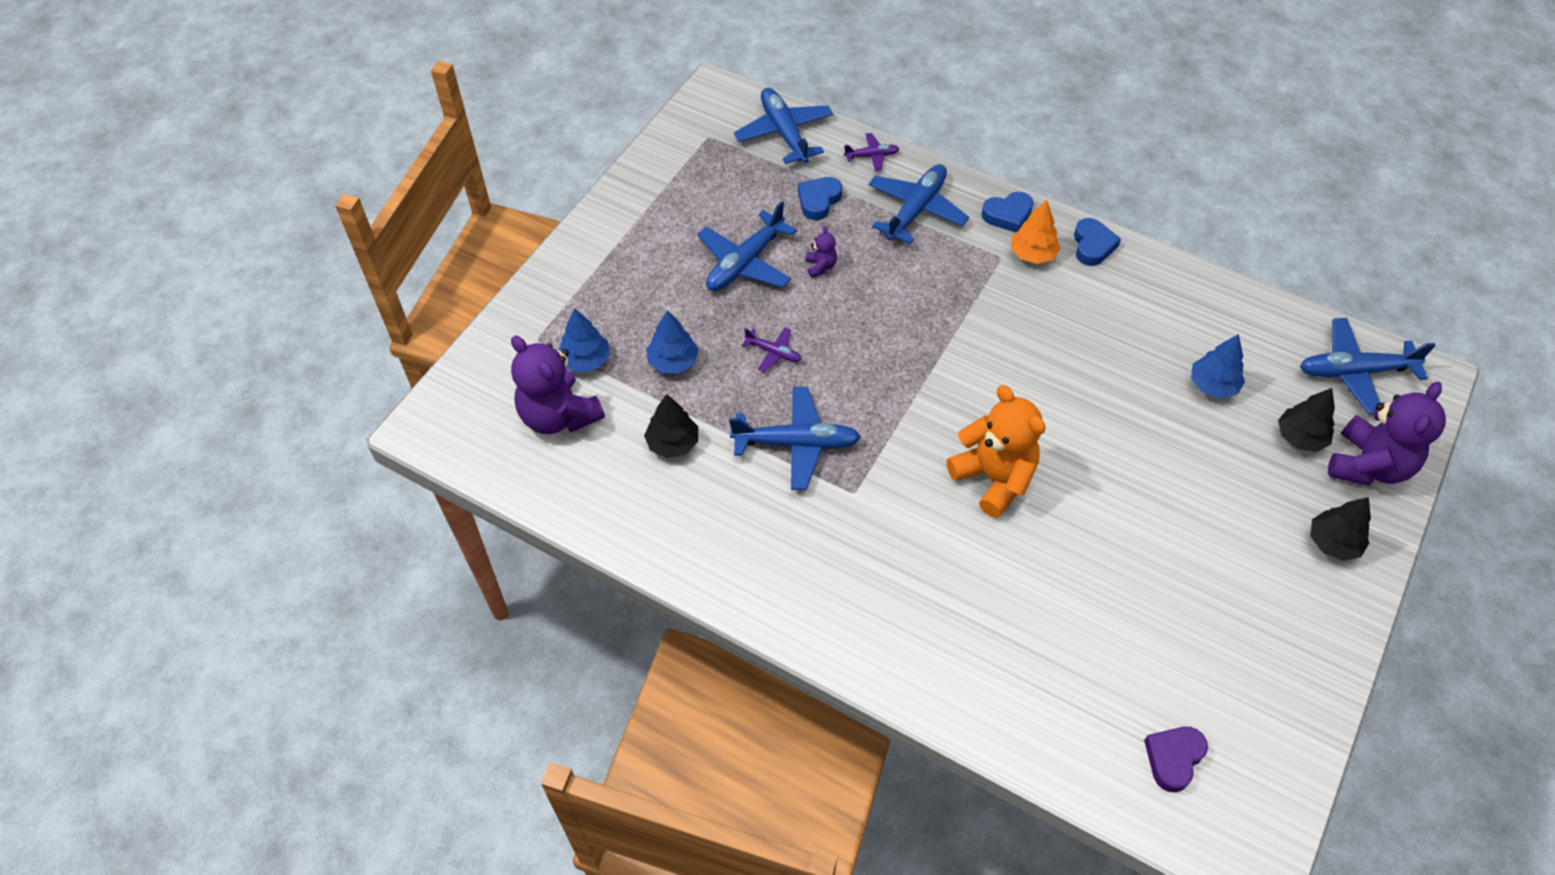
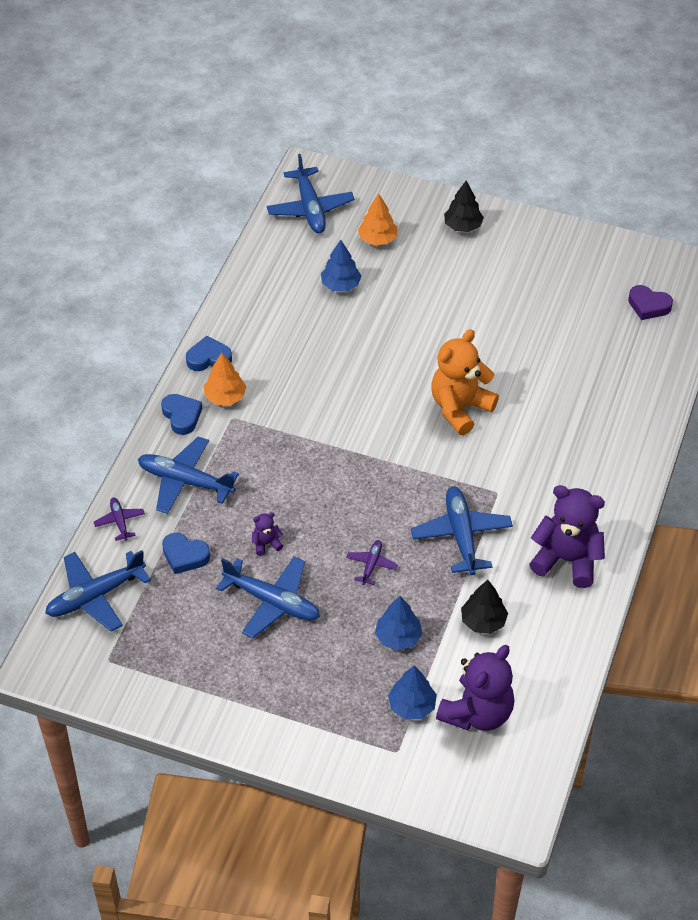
camera: 100 degrees left, 5 degrees down
(1300, 437) = (377, 239): black tree -> orange tree
(1368, 465) = (393, 206): purple teddy bear -> purple teddy bear (567, 560)

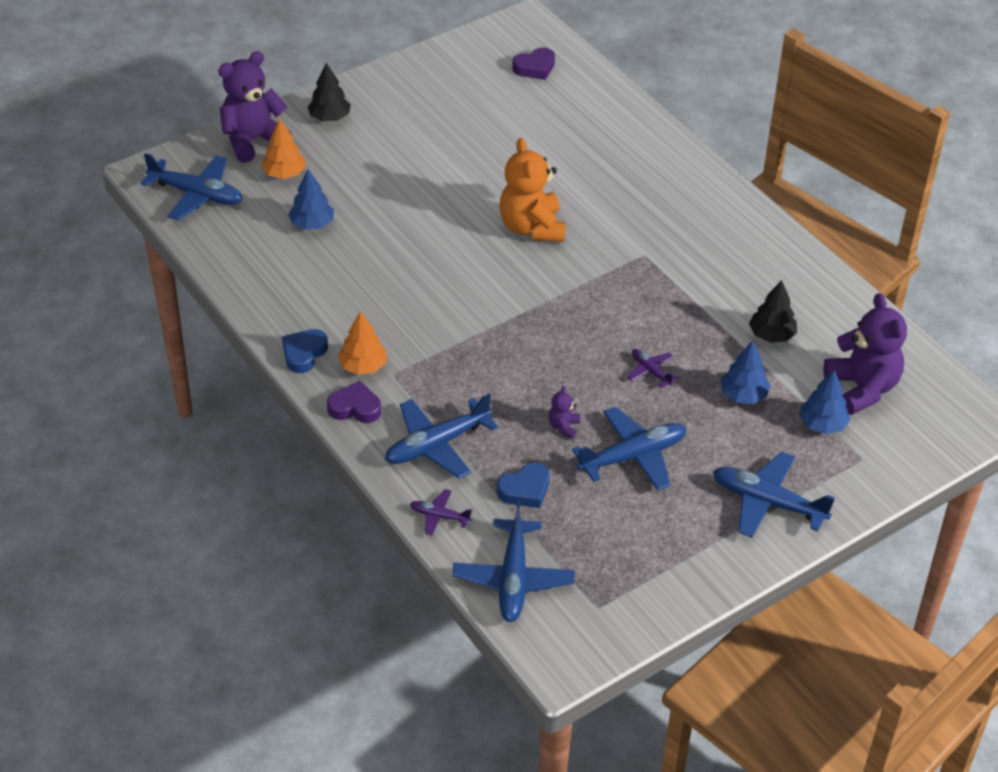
camera: 55 degrees left, 5 degrees down
(182, 416) = (355, 407): blue heart -> purple heart
(461, 535) = (669, 300): blue plane -> blue plane (767, 502)
(567, 560) = (752, 253): purple teddy bear -> purple teddy bear (253, 140)

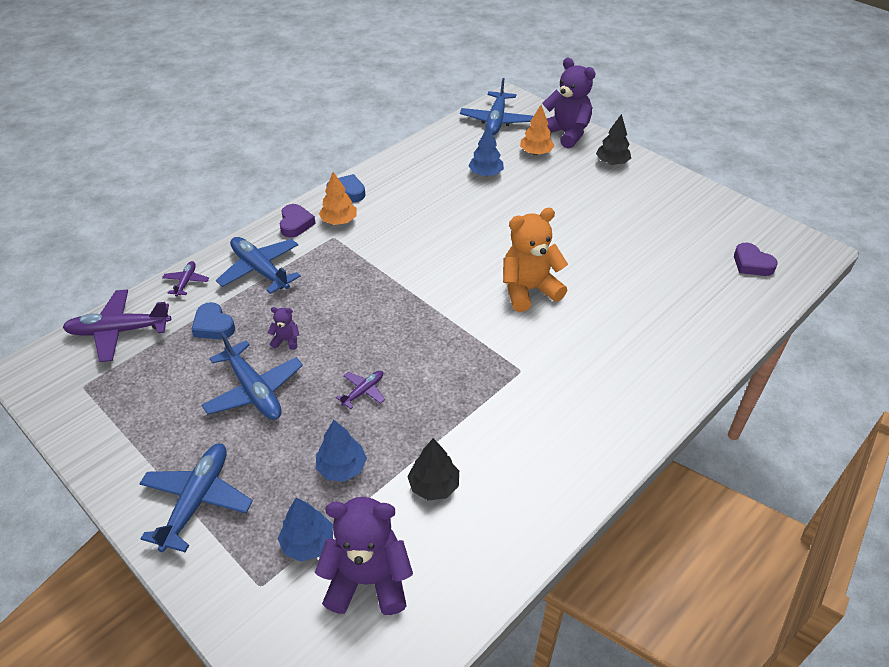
camera: 80 degrees right, 0 degrees up
(513, 579) = (119, 331): blue plane -> purple plane
(862, 388) = (368, 580): purple teddy bear -> purple teddy bear turned 150 degrees counterclockwise

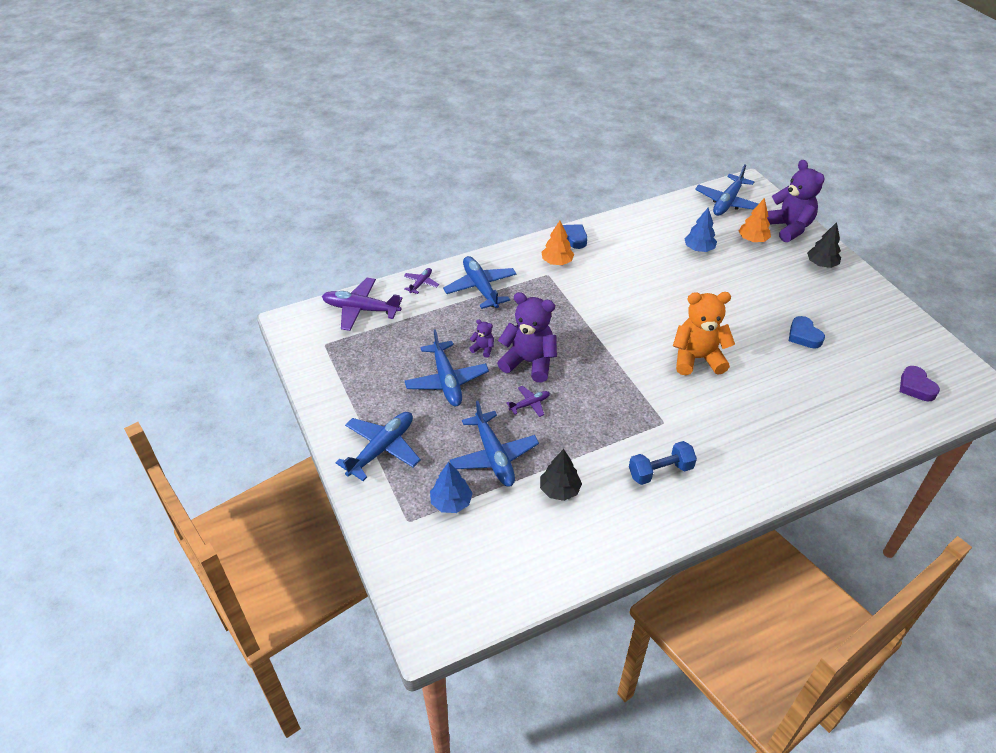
camera: 20 degrees right, 0 degrees up
(213, 326) = (431, 323): blue heart -> blue heart (804, 336)
(295, 224) = (520, 256): purple heart -> none
(342, 468) = (494, 456): blue tree -> blue plane
(368, 580) = (486, 541): purple teddy bear -> purple teddy bear (529, 362)
(538, 428) = (660, 471): none -> blue dumbbell

